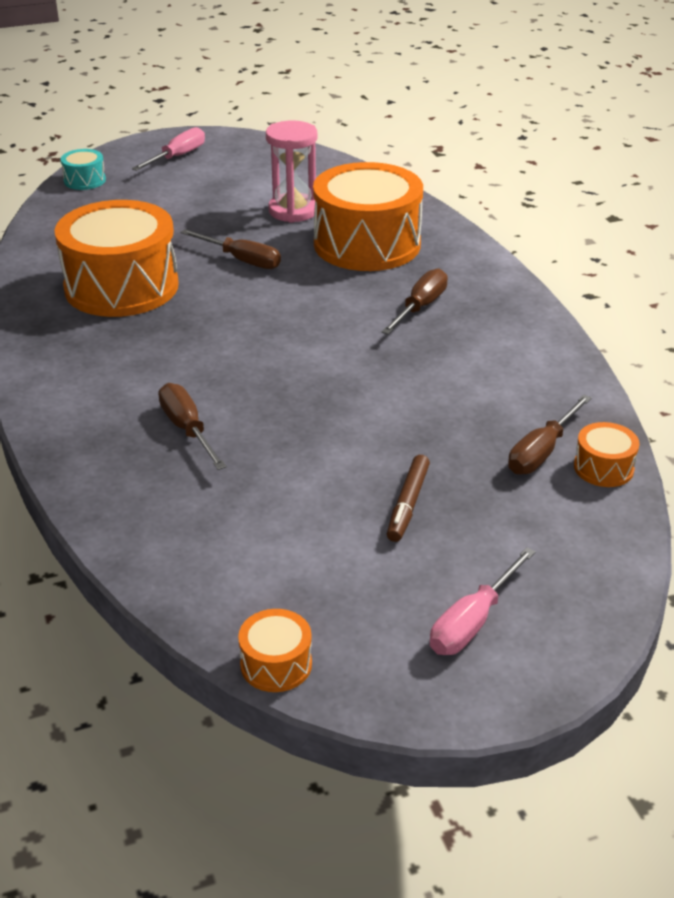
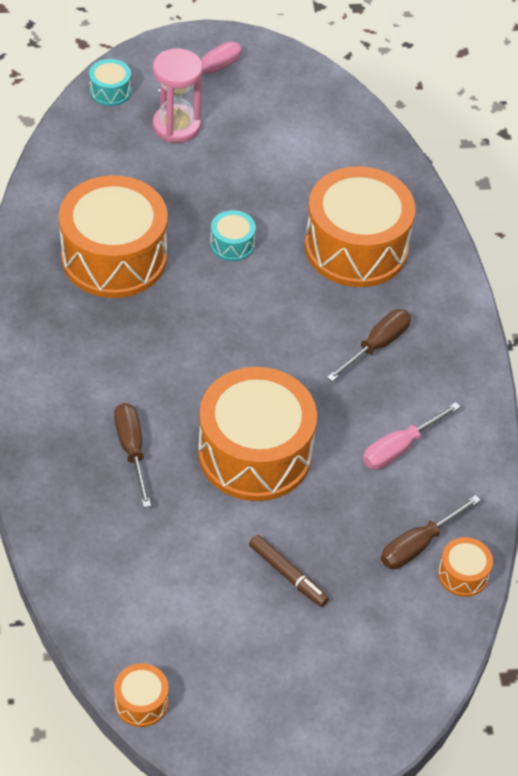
camera: 10 degrees right, 15 degrees up
(242, 260) = (232, 244): brown screwdriver -> turquoise drum
(293, 211) = (300, 182): pink hourglass -> pink hourglass (176, 126)
(327, 408) = (255, 453): none -> orange drum
(408, 504) = (288, 574): brown marker -> brown marker turned 75 degrees counterclockwise
(473, 622) = (298, 701): pink screwdriver -> pink screwdriver (399, 448)

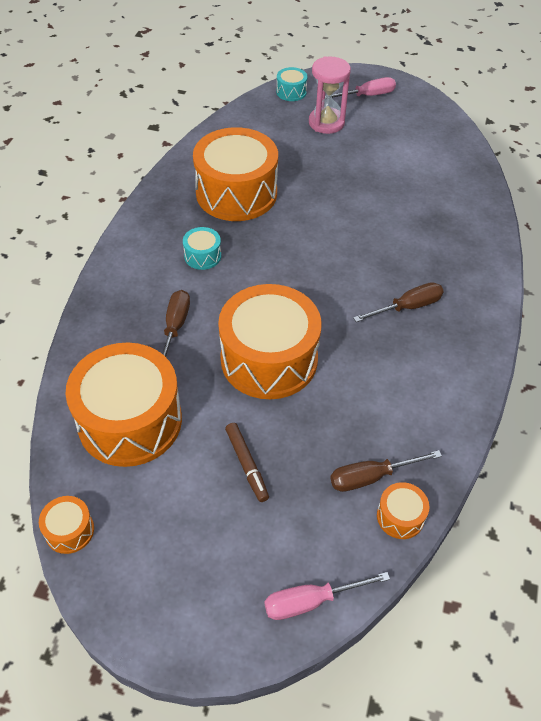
camera: 25 degrees right, 0 degrees up
(232, 244) = (328, 206): turquoise drum -> turquoise drum (202, 256)
(356, 247) = (423, 232): orange drum -> orange drum (130, 421)
(399, 448) = (391, 391): pink screwdriver -> pink screwdriver (311, 601)

